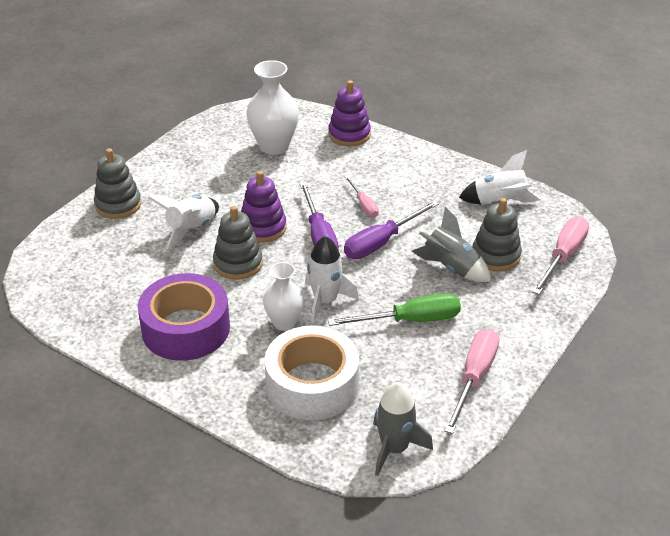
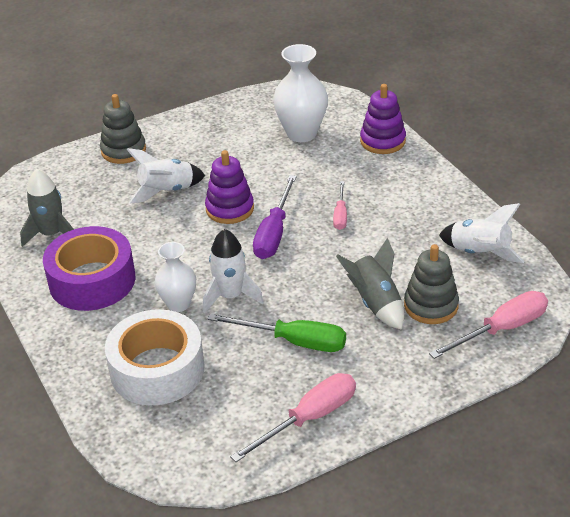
camera: 30 degrees right, 0 degrees up
(238, 263) = (182, 236): grey stacking toy -> none
(381, 242) = (328, 257): purple screwdriver -> none
(394, 448) = (181, 456): grey rocket -> grey rocket (51, 234)

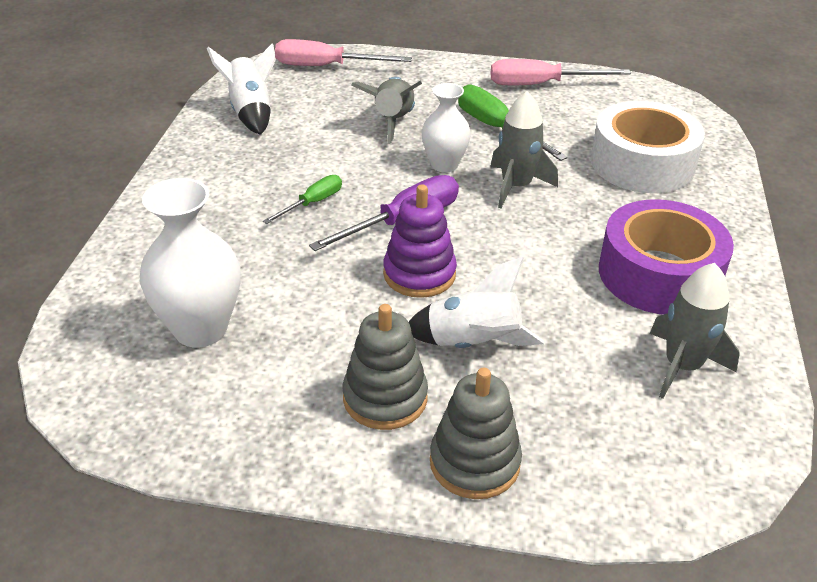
camera: 145 degrees left, 0 degrees up
(178, 304) = (576, 204): white vase -> white vase (444, 165)
(231, 296) = (516, 186): white rocket -> grey rocket
(340, 215) = (312, 203): pink screwdriver -> green screwdriver
(382, 141) = (134, 259): purple stacking toy -> none
(431, 306) = (352, 100): grey stacking toy -> grey stacking toy (385, 398)

